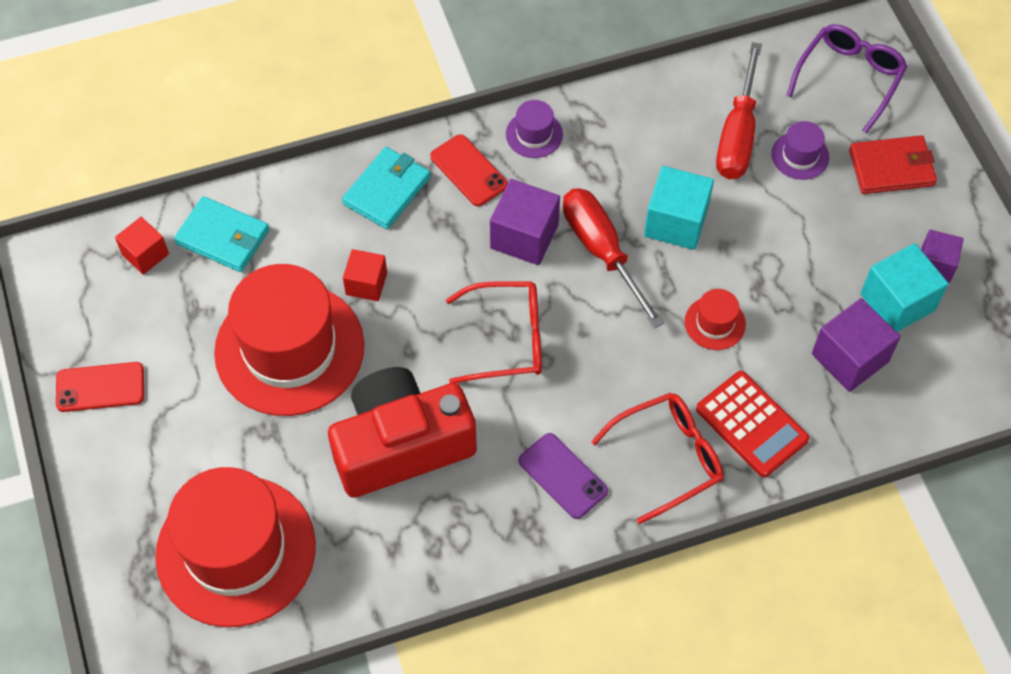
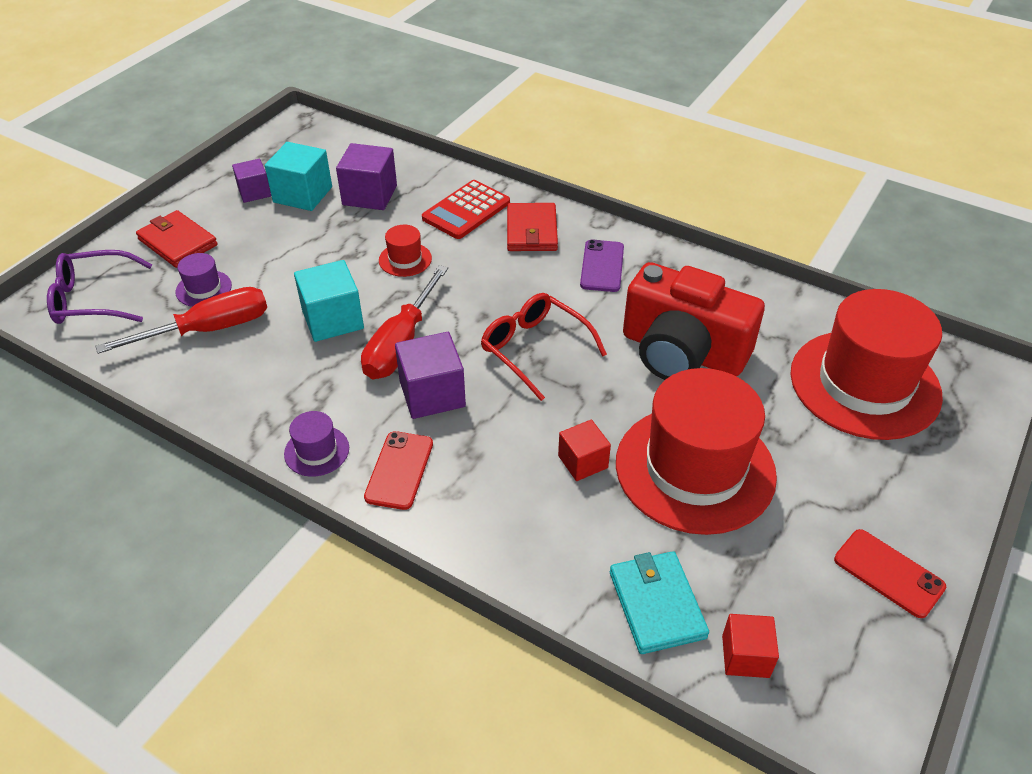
camera: 130 degrees left, 15 degrees down
(387, 190) = (477, 514): turquoise wallet -> none
(668, 457) = (531, 231): red glasses -> red wallet
(751, 424) = (466, 210): red calculator -> red calculator turned 150 degrees counterclockwise

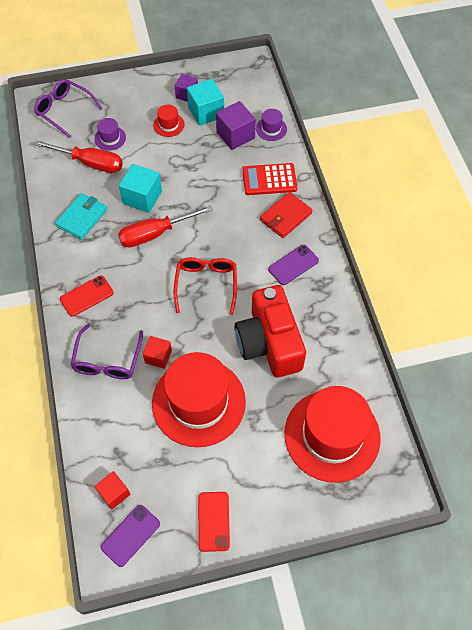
camera: 45 degrees right, 15 degrees up
(178, 242) = (126, 102): red wallet -> none
(316, 451) = (67, 260): purple hat -> purple hat (271, 129)
(405, 259) = (208, 188): red hat -> red hat (169, 125)
(432, 394) = (138, 270): purple cube -> none
(526, 517) = (107, 360): none -> purple glasses
(657, 604) = (109, 442): turquoise wallet -> turquoise wallet (82, 218)
(832, 684) = (130, 535): none -> purple phone

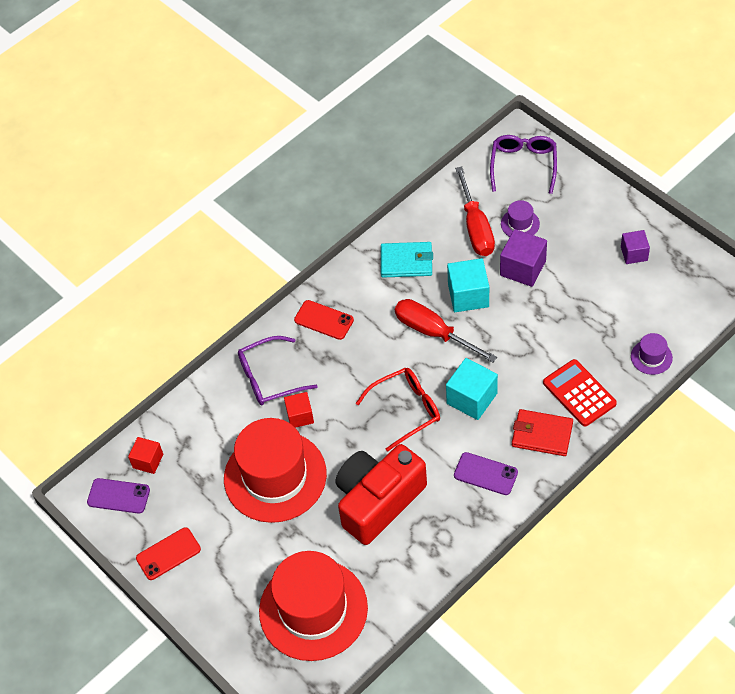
camera: 65 degrees right, 5 degrees down
(169, 125) = (579, 262): red hat -> none
(206, 112) = (624, 285): turquoise cube -> turquoise cube (472, 398)
(235, 135) = (614, 329): purple cube -> purple cube (523, 268)

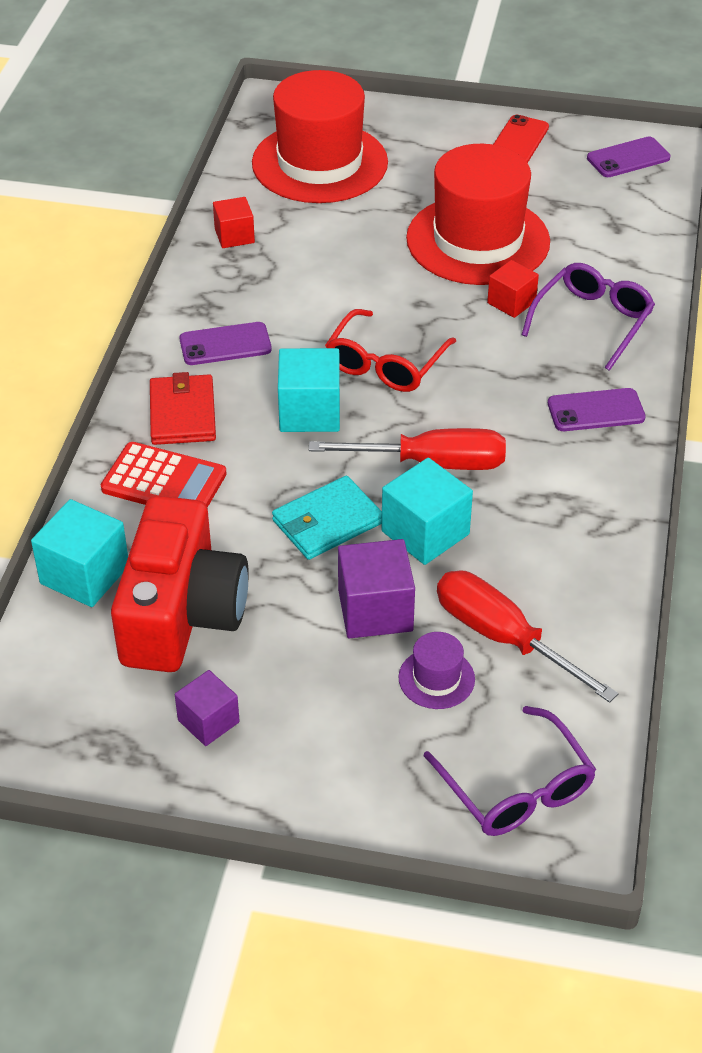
camera: 140 degrees right, 10 degrees down
(148, 461) = (635, 195): red cube -> red cube (234, 236)
(324, 320) = (596, 411): red phone -> purple phone
(378, 501) = (335, 268): red camera -> red camera (181, 613)
(406, 262) = (559, 536): turquoise wallet -> turquoise wallet (327, 522)
(542, 434) = (183, 414): red wallet -> red wallet turned 75 degrees counterclockwise
(651, 357) = (84, 574): purple hat -> turquoise cube

